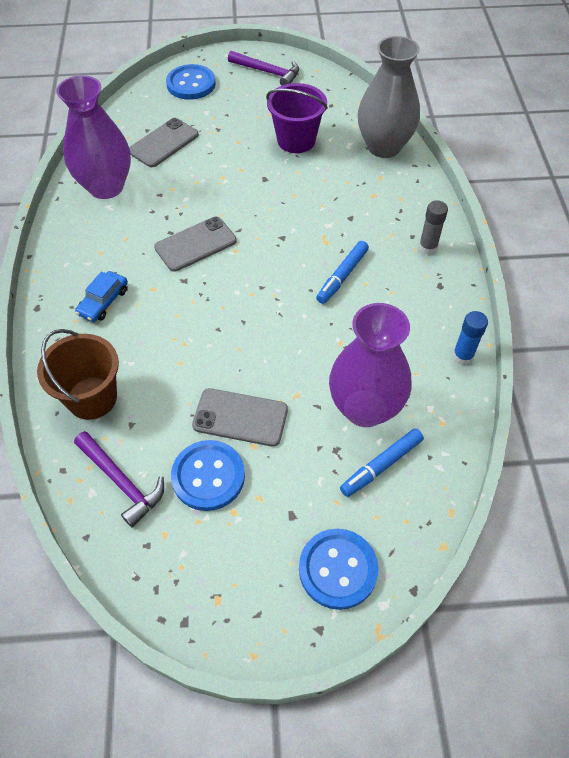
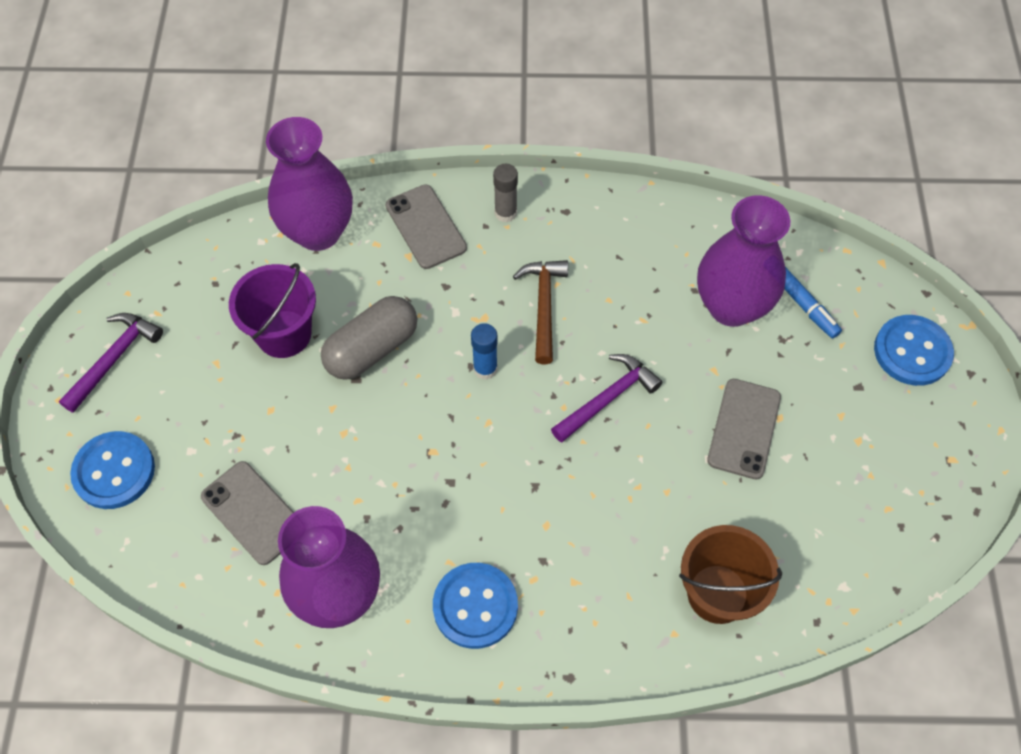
camera: 85 degrees left, 5 degrees up
(103, 301) = (564, 587): blue car -> none
(122, 482) = (829, 554): purple hammer -> purple hammer (608, 398)
(195, 244) = (472, 470): grey phone -> grey phone (426, 227)
(208, 476) = (818, 464): blue button -> blue button (475, 606)
(289, 184) = (372, 349): none -> grey capsule
(342, 276) = (543, 306): blue marker -> brown hammer
(384, 147) = (318, 232): grey vase -> purple vase
(462, 356) = (665, 208): blue glue stick -> blue glue stick (485, 369)

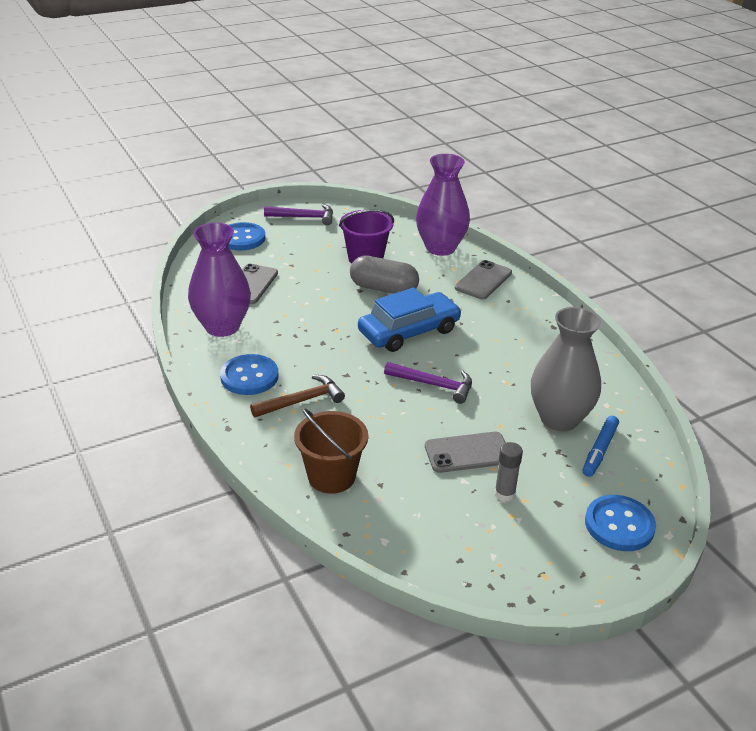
camera: 60 degrees right, 25 degrees down
(485, 369) = (409, 331): blue glue stick -> blue car
(505, 213) = (525, 305): grey glue stick -> grey glue stick (504, 494)
(543, 306) = (474, 339): brown hammer -> brown hammer (302, 401)
(731, 306) = (559, 418): purple vase -> grey vase

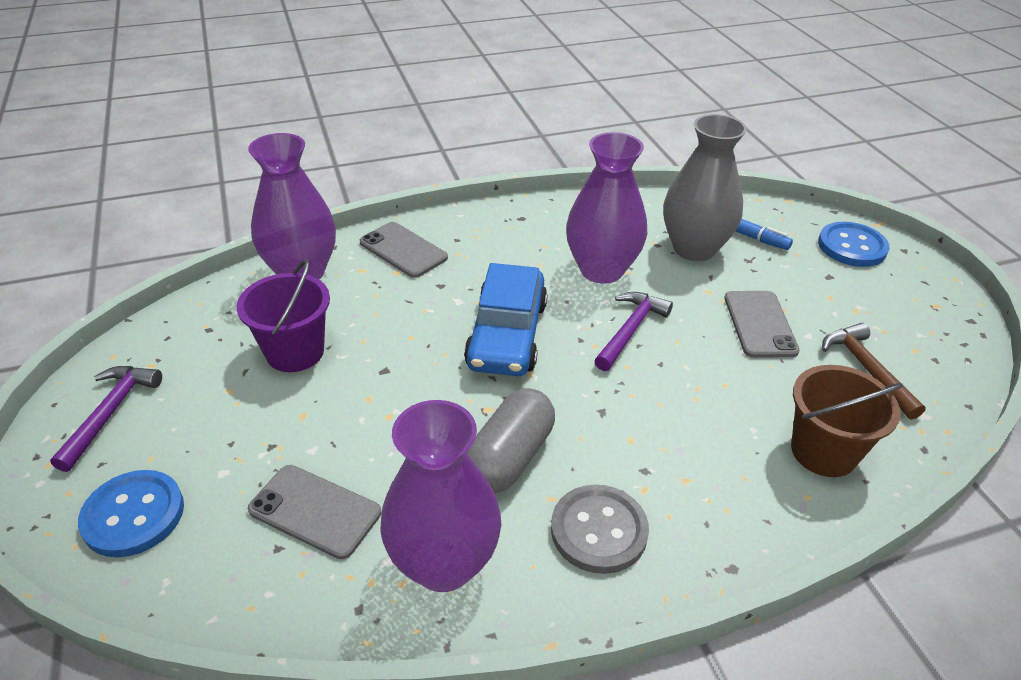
camera: 80 degrees left, 5 degrees up
(249, 376) = (599, 530): blue button -> grey button
(302, 401) = (663, 467): brown hammer -> brown hammer (866, 369)
(383, 289) = (390, 344): grey capsule -> grey capsule (509, 457)
(409, 331) = (507, 334): blue car -> blue car turned 150 degrees counterclockwise
(502, 369) = (601, 270): none -> purple vase
(504, 494) = (824, 309): grey glue stick -> none

